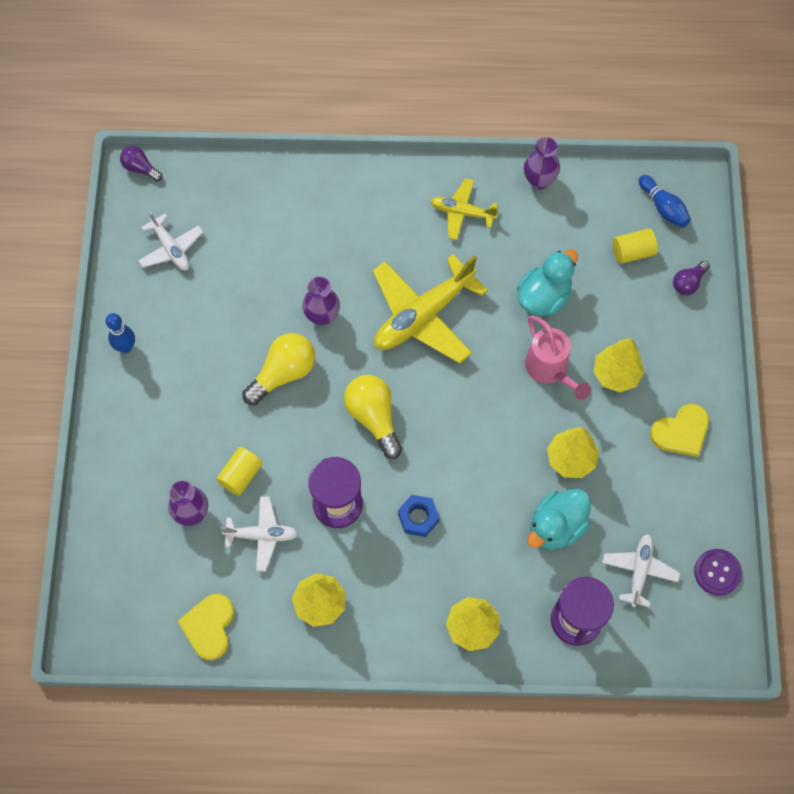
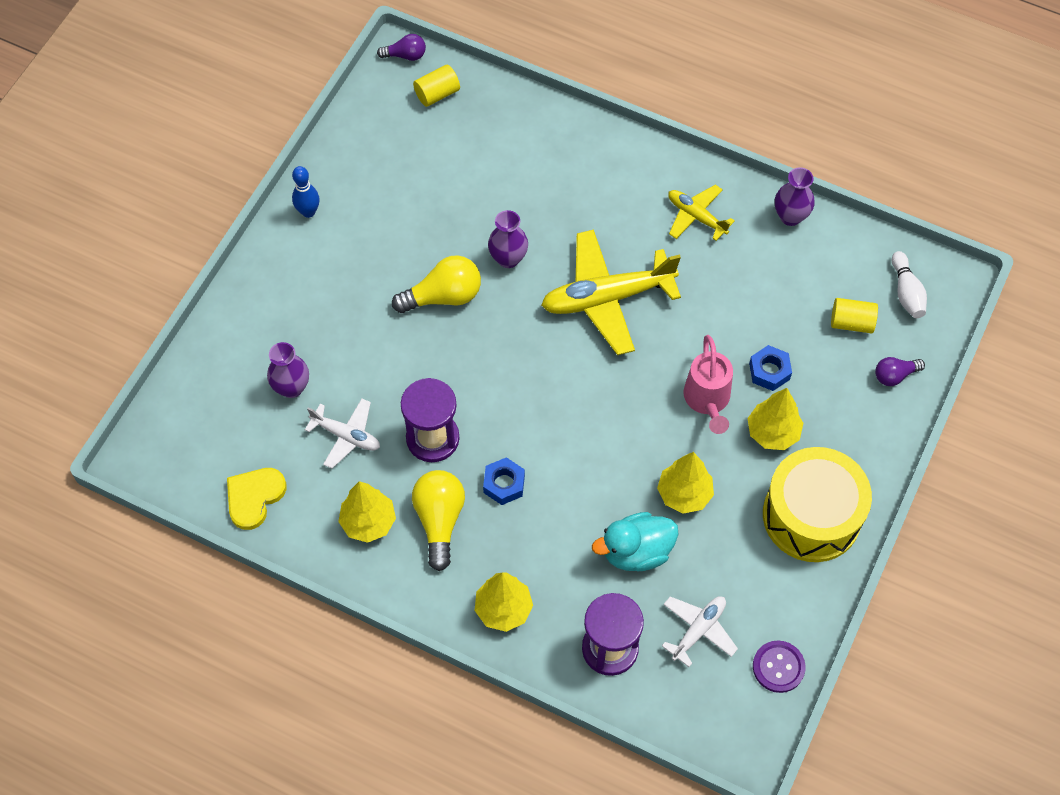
camera: 25 degrees right, 5 degrees down
(140, 168) = (405, 55): purple light bulb -> purple light bulb turned 120 degrees clockwise
(171, 248) = (396, 139): white plane -> none
(241, 475) = (355, 373): yellow cylinder -> yellow cylinder (437, 94)
(373, 417) = (509, 373): yellow light bulb -> yellow light bulb (439, 520)
(543, 297) = (737, 329): turquoise duck -> none
(587, 322) = (769, 371): none -> blue nut
(663, 207) = (906, 292): blue bowling pin -> white bowling pin
(681, 432) = (811, 516): yellow heart -> yellow drum

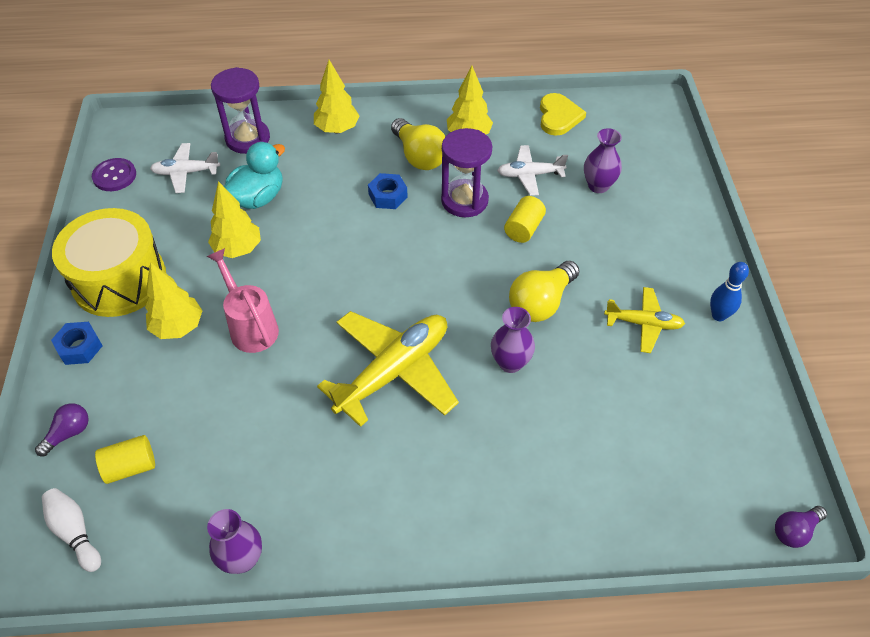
camera: 150 degrees right, 10 degrees down
(437, 94) = (720, 501): yellow cylinder -> yellow cylinder (523, 228)
(696, 216) = (350, 502): yellow plane -> yellow plane (643, 324)
(698, 630) = (186, 172): white plane -> white plane turned 75 degrees clockwise
(769, 371) = (201, 378): blue nut -> blue nut (79, 347)

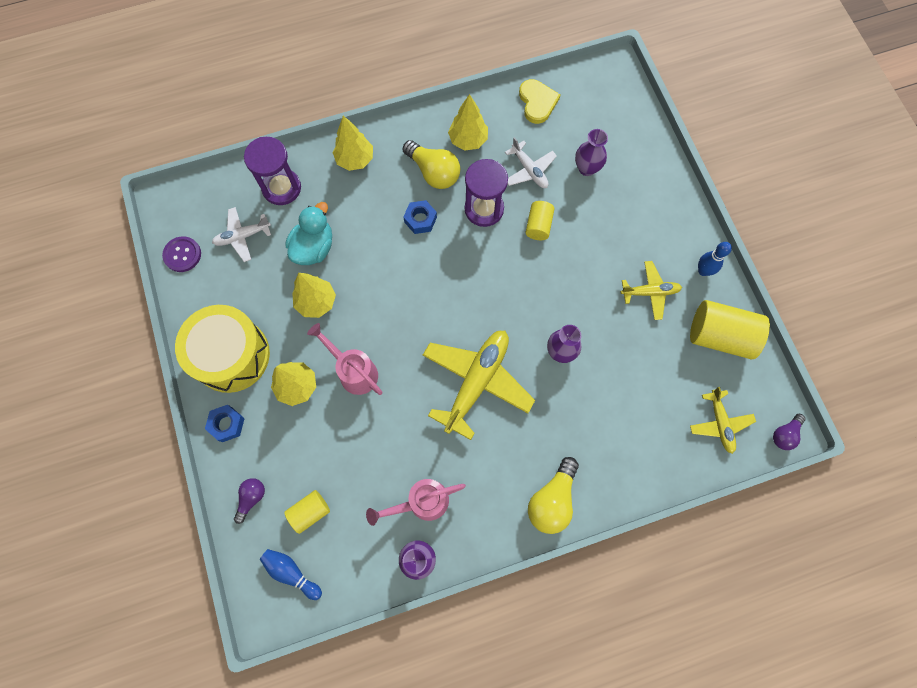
camera: 15 degrees left, 20 degrees up
(75, 532) = (291, 572): white bowling pin -> blue bowling pin
(274, 491) = (422, 502): none -> pink watering can
(530, 175) = (529, 170): white plane -> white plane turned 105 degrees counterclockwise
(541, 303) = (569, 293): yellow light bulb -> yellow light bulb (552, 500)
(703, 494) = (719, 423): none -> yellow plane
(725, 391) = (720, 336): none -> yellow cylinder

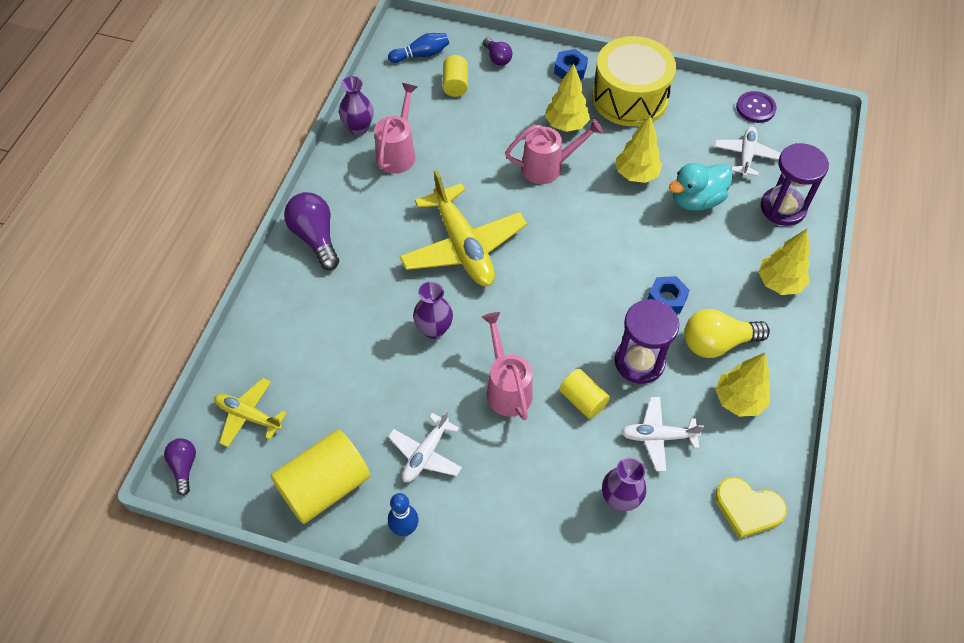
camera: 125 degrees right, 15 degrees down
(314, 247) = (696, 200): turquoise duck -> turquoise duck turned 90 degrees clockwise
(552, 500) = (315, 237): yellow light bulb -> purple light bulb
(566, 275) = (507, 388): none -> pink watering can
(650, 292) = (425, 454): yellow plane -> white plane

